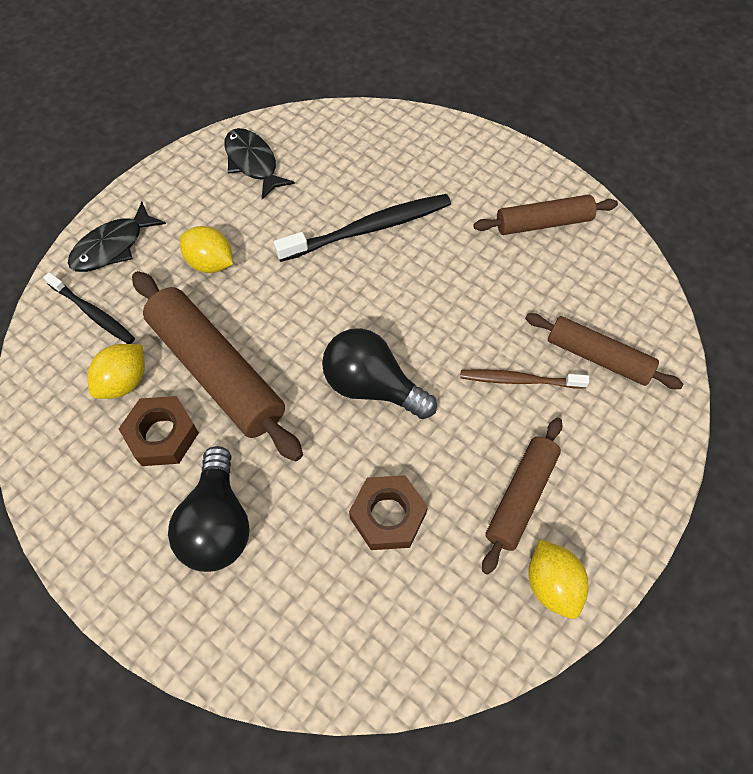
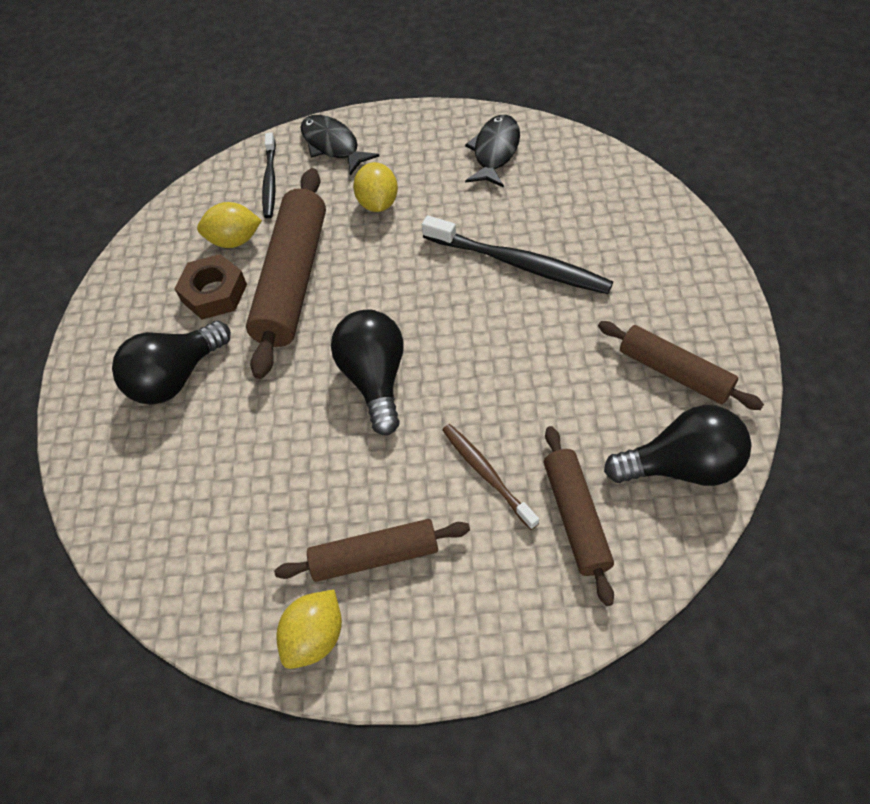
camera: 55 degrees right, 5 degrees down
(113, 246) = (333, 145): black fish -> black fish turned 45 degrees clockwise
(388, 516) = (273, 475): brown nut -> none
(612, 275) = (682, 466): none -> black light bulb

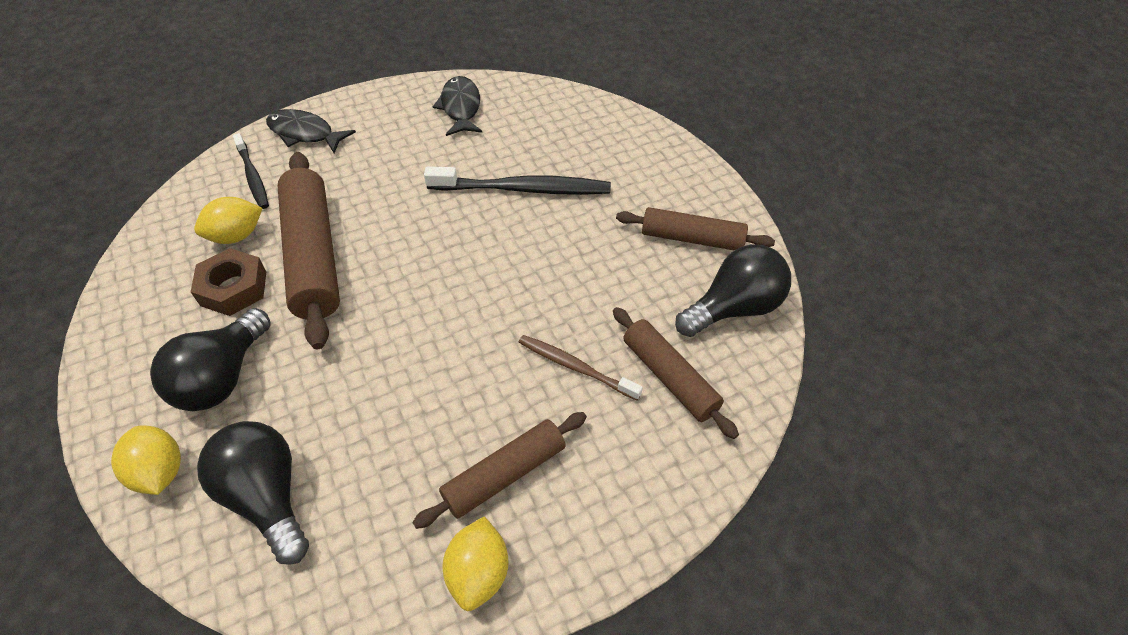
camera: 30 degrees left, 5 degrees down
(375, 379) = (434, 318): black light bulb -> black light bulb (268, 496)
(378, 203) = (371, 171): yellow lemon -> yellow lemon (160, 471)

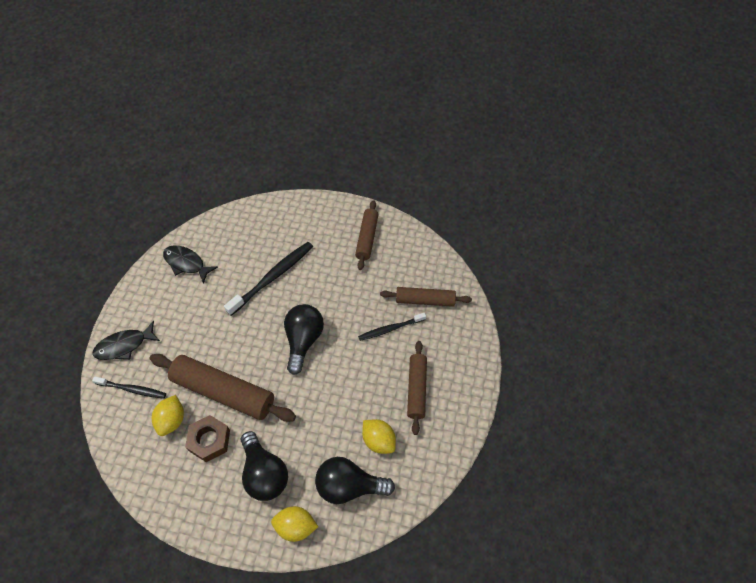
camera: 50 degrees left, 5 degrees up
(479, 573) = (449, 426): yellow lemon -> yellow lemon (378, 441)
(575, 367) = (390, 329): brown toothbrush -> black toothbrush
(692, 238) = (367, 238): brown rolling pin -> brown rolling pin turned 45 degrees counterclockwise
(734, 308) = (414, 253): black light bulb -> black light bulb (303, 341)

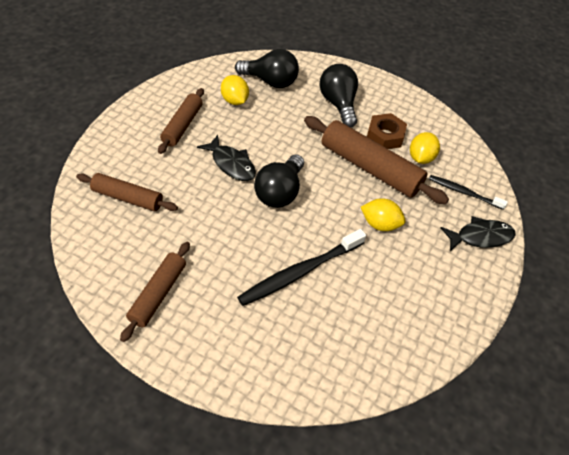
camera: 170 degrees left, 5 degrees down
(186, 263) = (414, 322): black fish -> black fish (231, 164)
(296, 527) = (319, 71): yellow lemon -> yellow lemon (380, 224)
(390, 329) = (182, 180): black toothbrush -> none

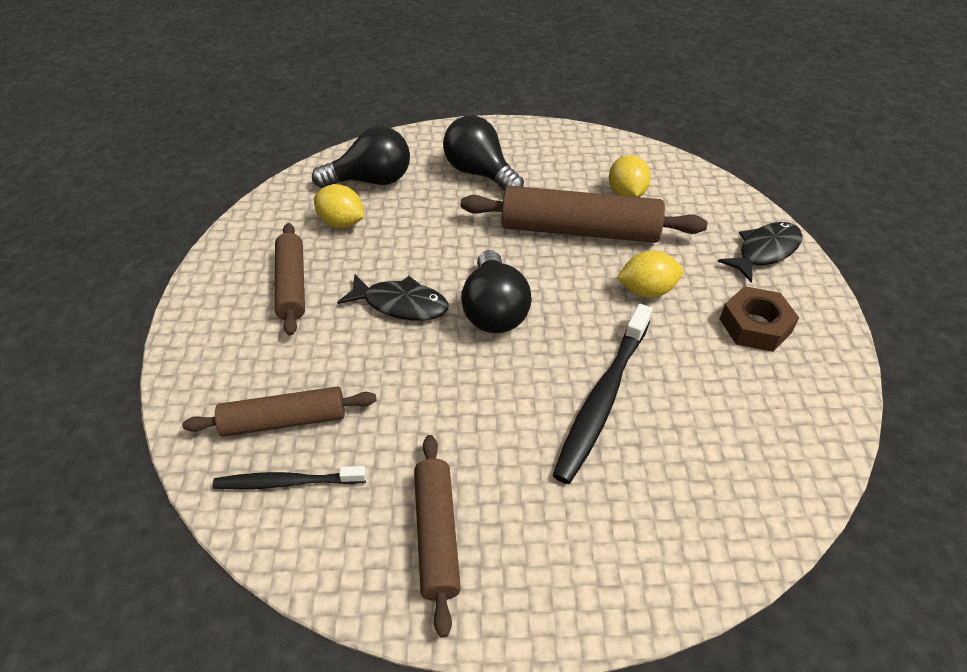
camera: 25 degrees left, 5 degrees down
(385, 136) = (565, 186): brown nut -> brown nut (755, 325)
(463, 192) = (704, 211): black toothbrush -> black toothbrush (286, 482)

